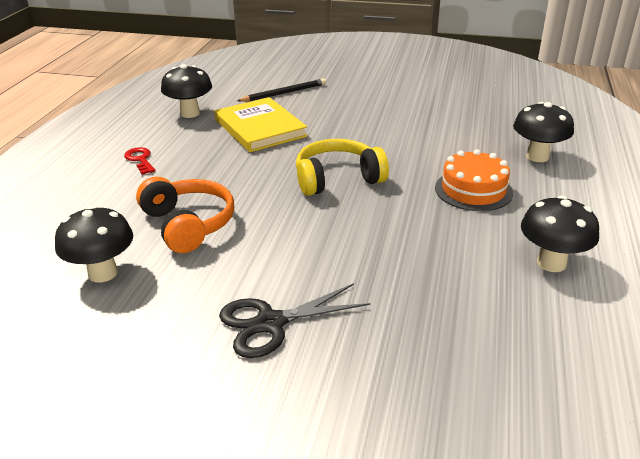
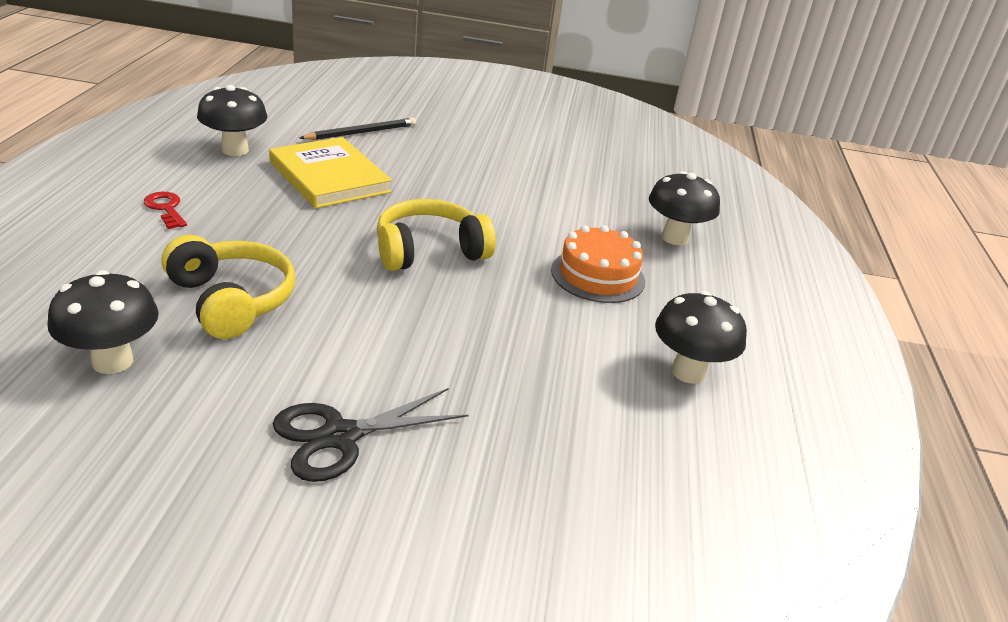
camera: 10 degrees left, 0 degrees up
(188, 224) = (231, 300): orange headphones -> yellow headphones

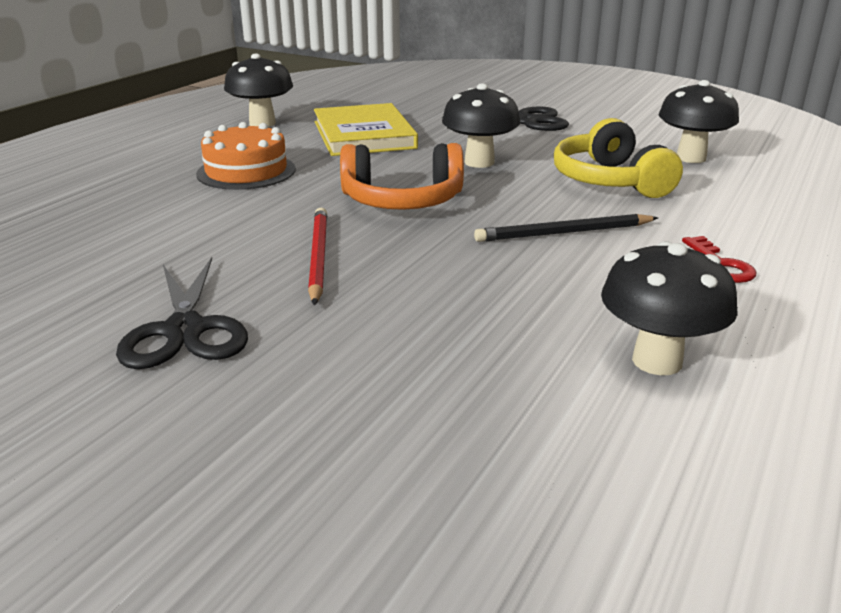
camera: 155 degrees left, 5 degrees down
(329, 177) = (492, 295): yellow book -> yellow book (364, 135)
(361, 132) = (400, 393): black pencil -> black pencil (564, 233)
(429, 251) = (402, 200): yellow headphones -> orange headphones
(454, 194) = (318, 257): none -> red pencil
(484, 150) = (184, 330): none -> black scissors
(675, 238) = (103, 192): black mushroom -> black mushroom (479, 162)

